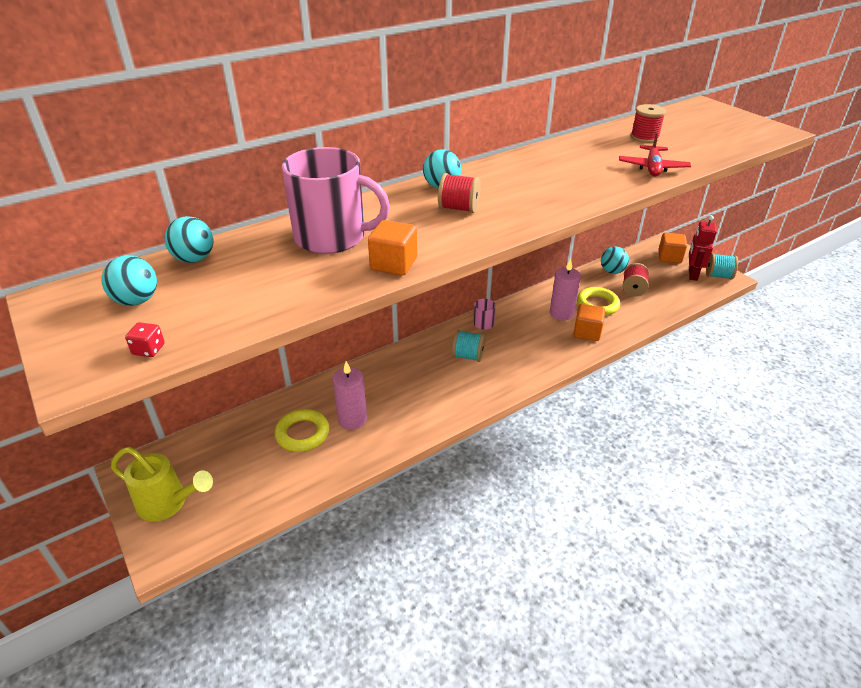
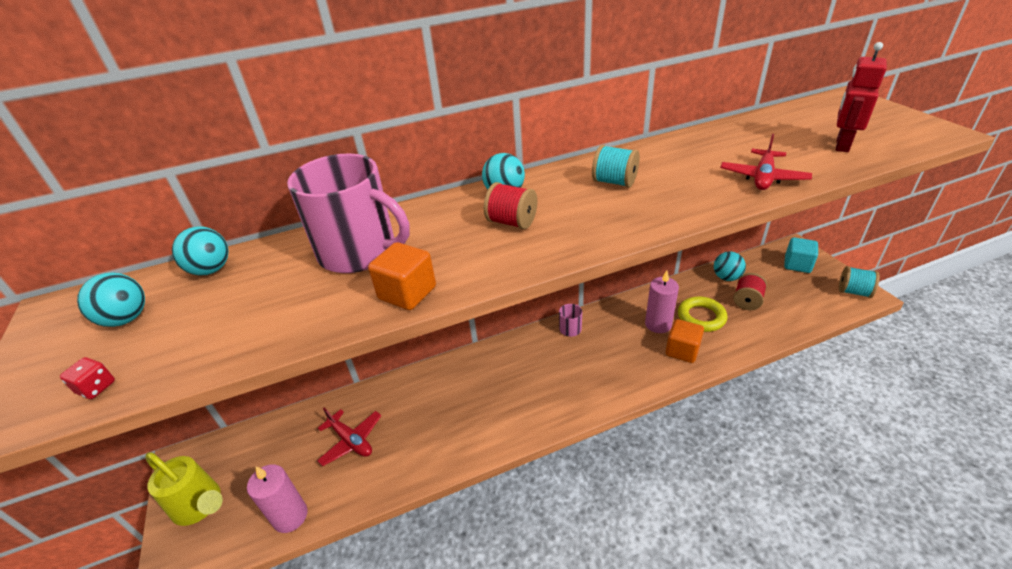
camera: 15 degrees right, 0 degrees up
(302, 434) = (351, 441): yellow ring -> red plane
(352, 419) = (405, 430): pink candle -> pink candle (290, 516)
(468, 356) = (544, 367): turquoise spool -> turquoise spool (614, 182)
(644, 137) = (763, 138): red spool -> none
(669, 257) = (797, 265): orange cube -> turquoise cube
(692, 274) = (821, 288): red robot -> red robot (842, 145)

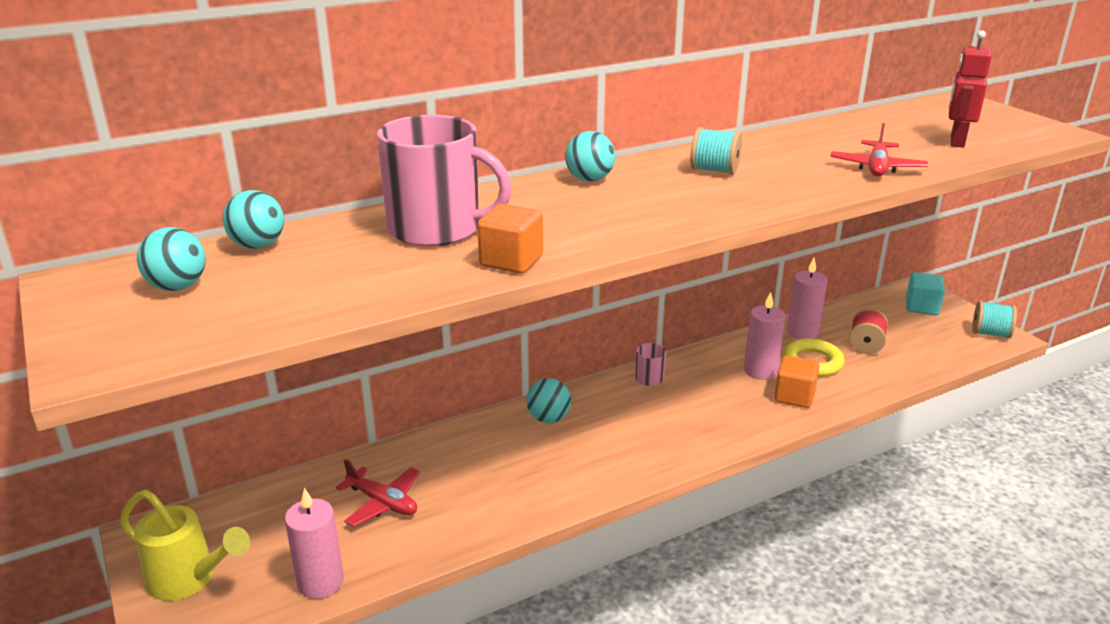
camera: 10 degrees left, 10 degrees down
(96, 387) = (182, 339): red dice -> none
(512, 222) = (608, 204): red spool -> none
(696, 287) = (802, 332): none -> pink candle
(726, 277) = (837, 321): turquoise ball -> turquoise ball (548, 418)

